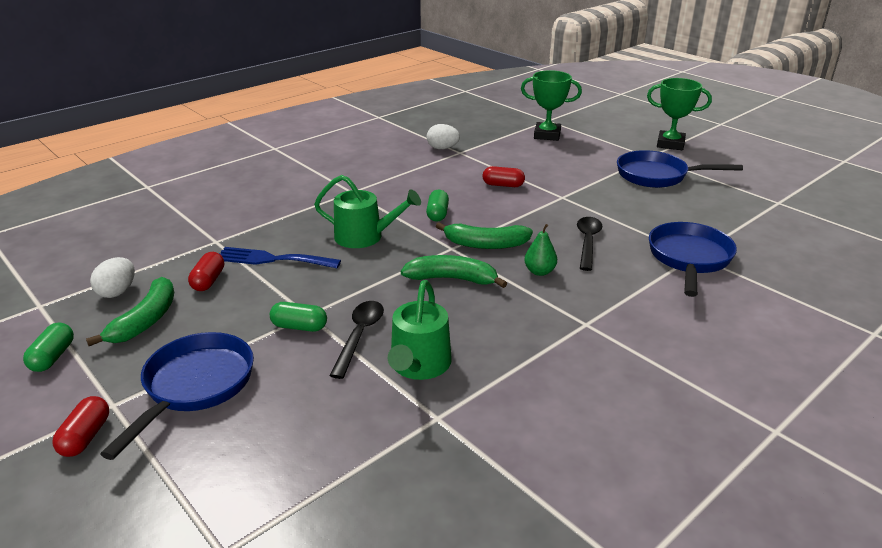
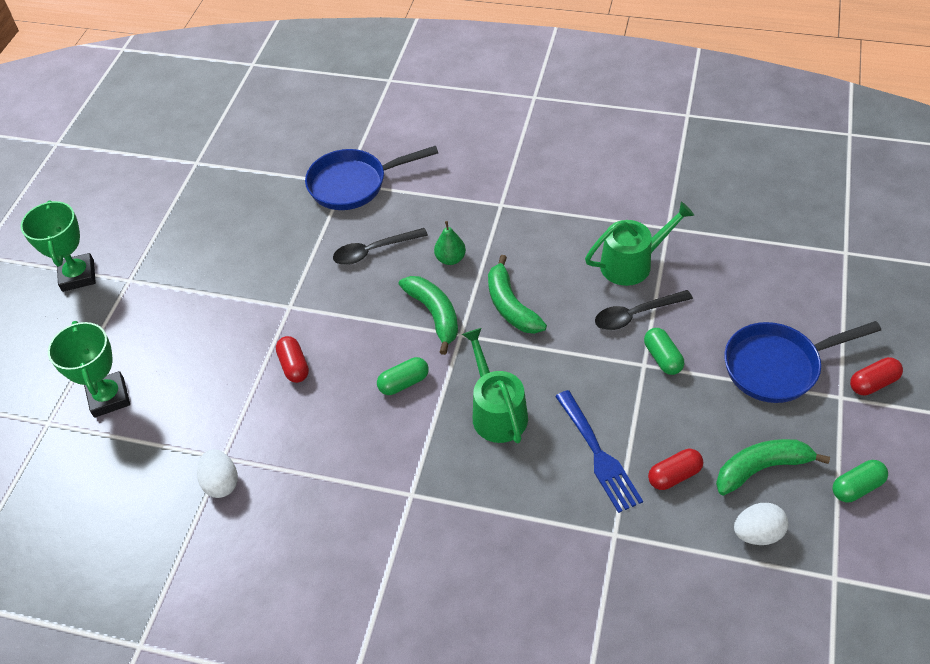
camera: 120 degrees left, 20 degrees up
(657, 176) = (184, 256): blue pan -> none

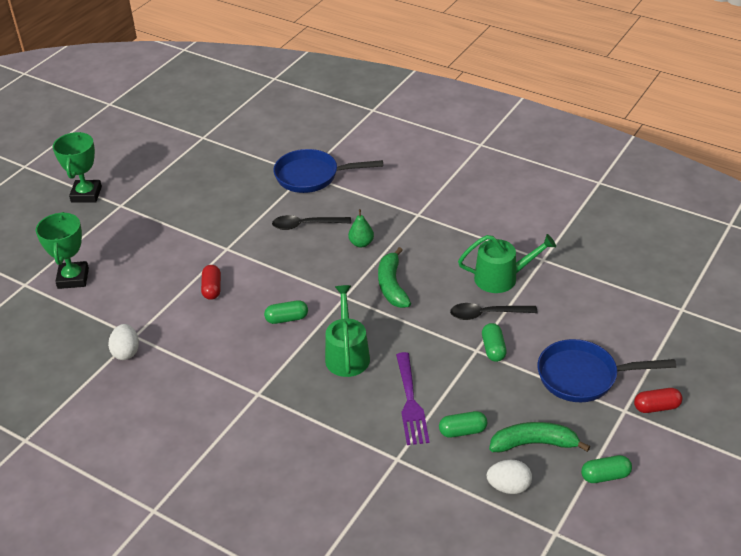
camera: 15 degrees right, 10 degrees down
(434, 314) = (331, 278): green banana -> none
(599, 455) = (410, 403): blue fork -> purple fork
(674, 475) = (462, 431): red capsule -> green capsule

